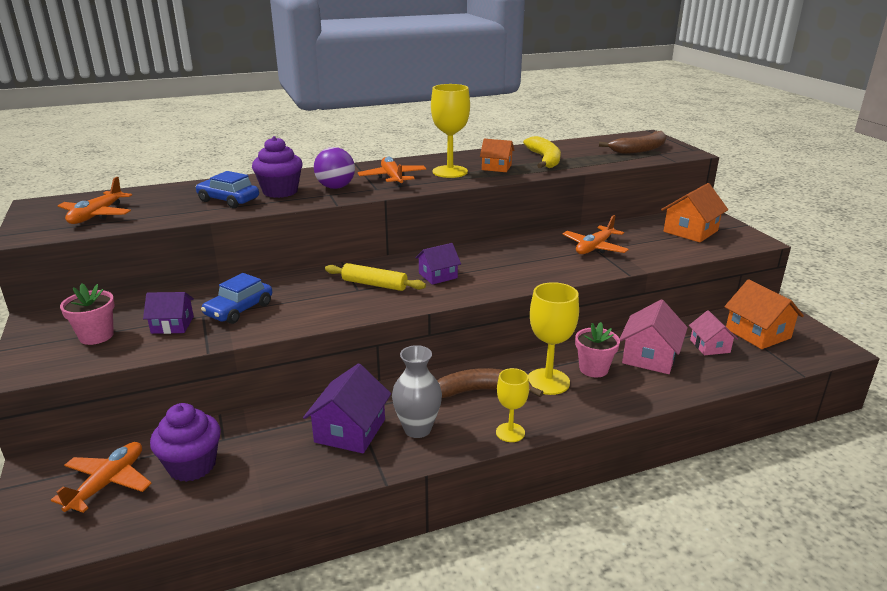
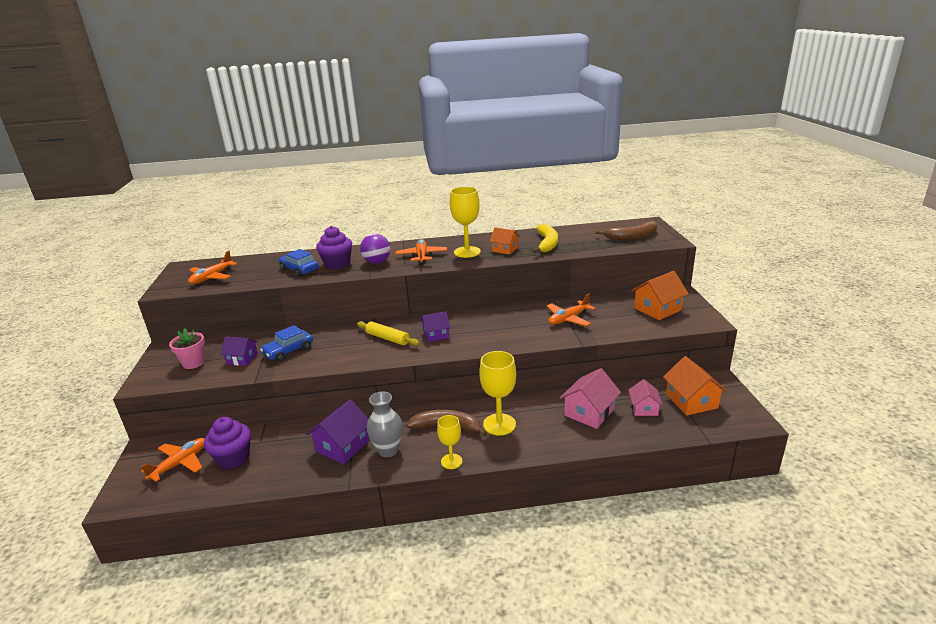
camera: 15 degrees right, 0 degrees up
(593, 369) = (539, 418): pink flower pot -> none

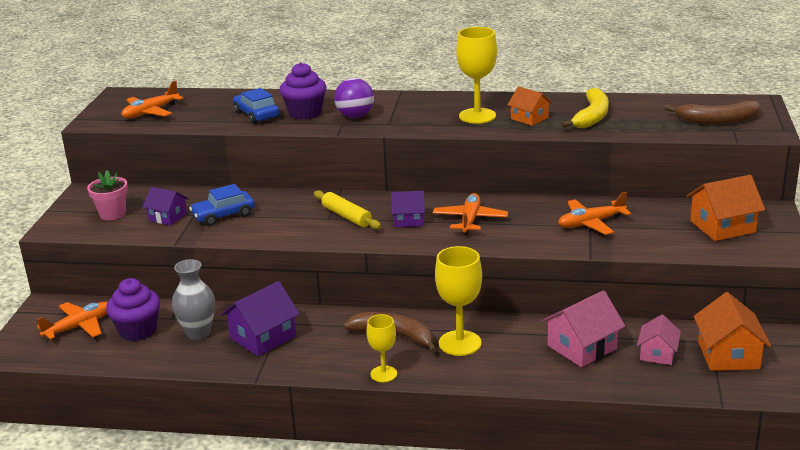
camera: 15 degrees right, 0 degrees up
(388, 450) = (314, 350): grey vase -> grey vase (198, 333)
(422, 256) = (415, 114): orange plane -> orange plane (470, 220)

